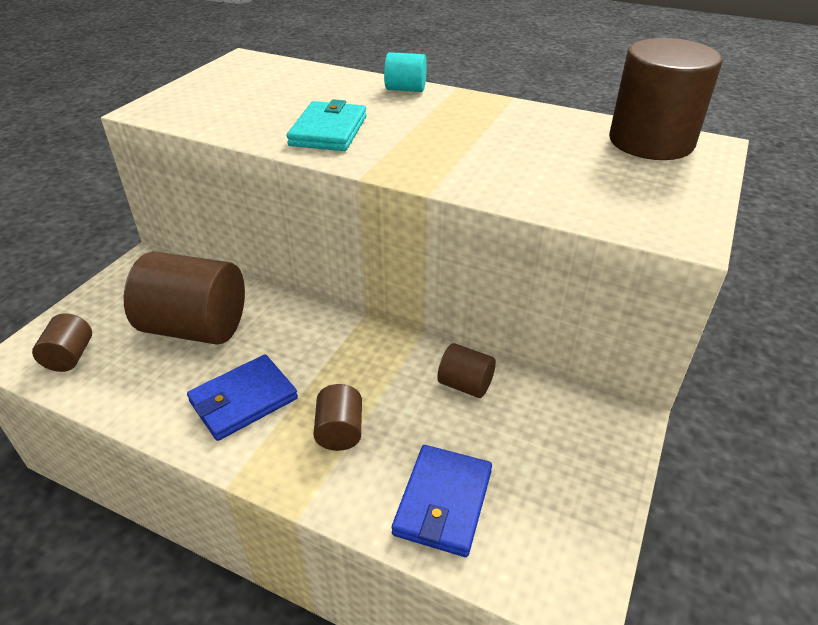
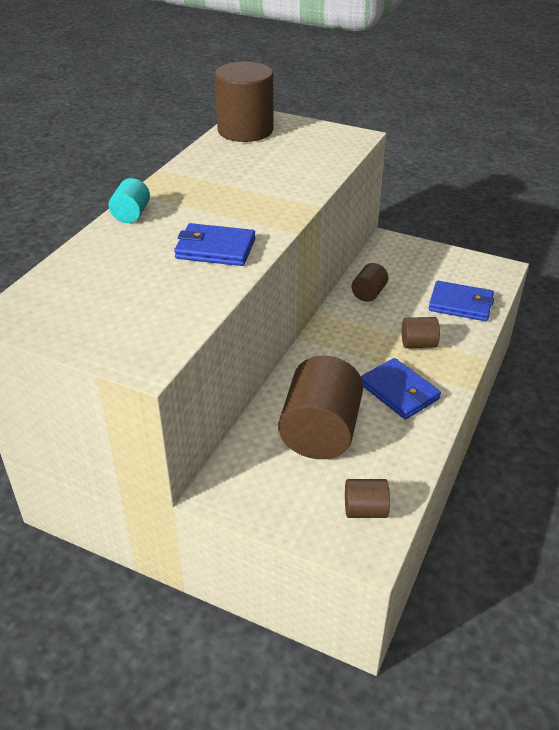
camera: 90 degrees left, 0 degrees up
(329, 131) = (215, 249): turquoise wallet -> blue wallet

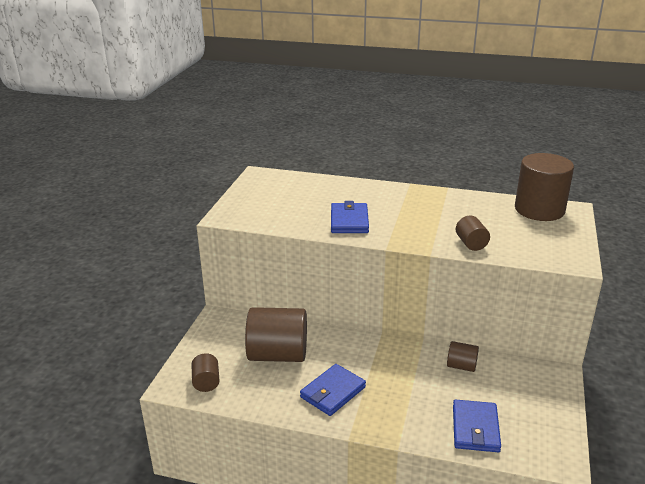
camera: 80 degrees right, 10 degrees down
(131, 214) = (379, 188): turquoise cylinder -> none
(418, 344) = (400, 401): brown cylinder -> brown cylinder (471, 244)

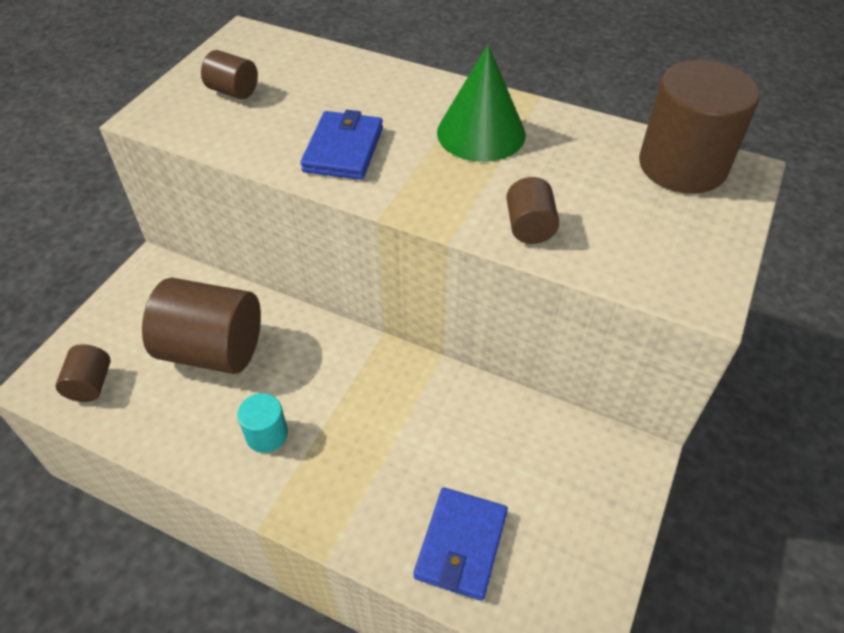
camera: 10 degrees right, 20 degrees up
(332, 392) = (267, 434): blue wallet -> turquoise cylinder
(423, 206) = (481, 133): none -> green cone
(461, 366) = (484, 417): brown cylinder -> brown cylinder (233, 91)

